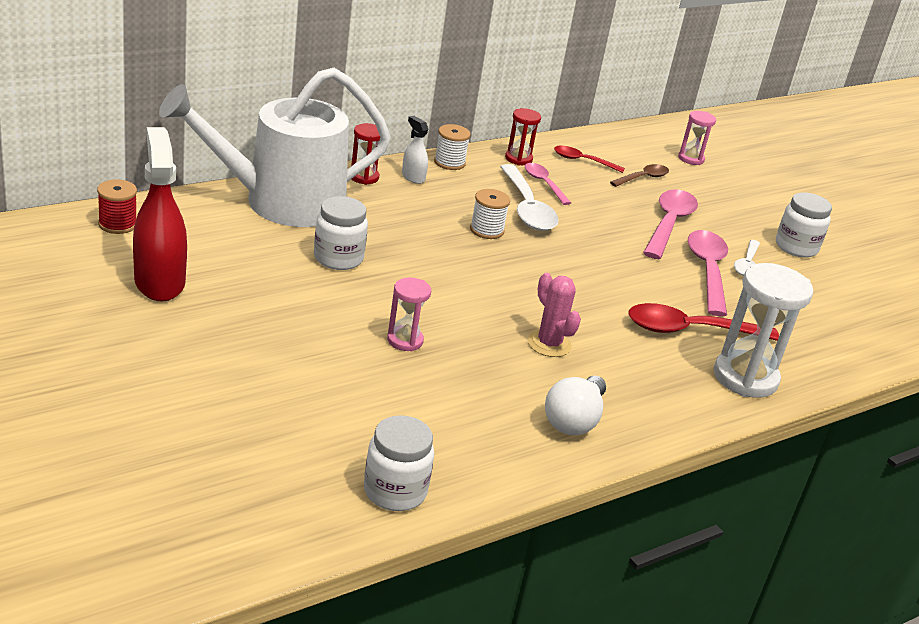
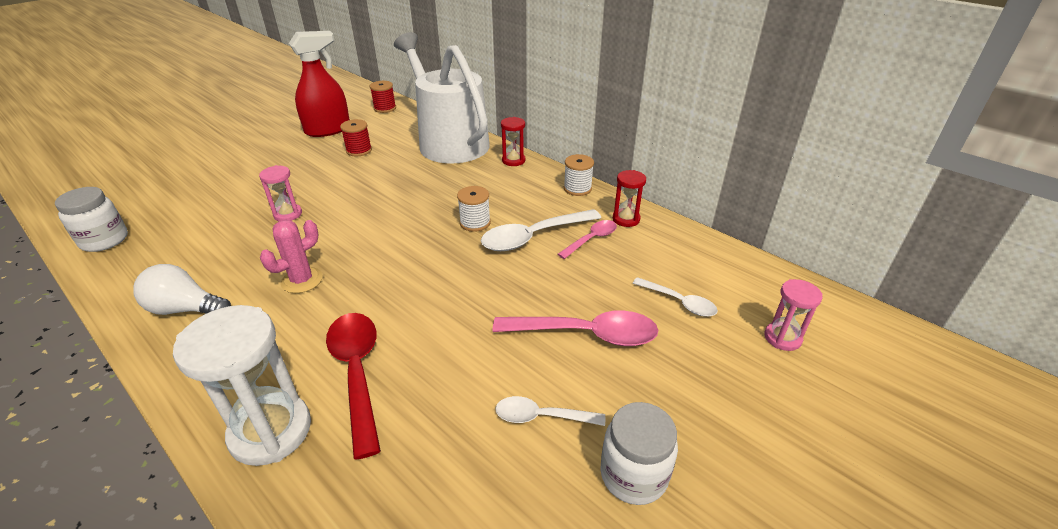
camera: 80 degrees right, 5 degrees up
(256, 268) = (359, 150): none -> red spool
(338, 258) = (387, 172): white jar -> none
(413, 177) = (534, 178): white spray bottle -> none
(582, 161) = (668, 256): red spoon -> none
(643, 178) = (679, 302): brown spoon -> white spoon
(707, 271) = (497, 378): pink spoon -> none

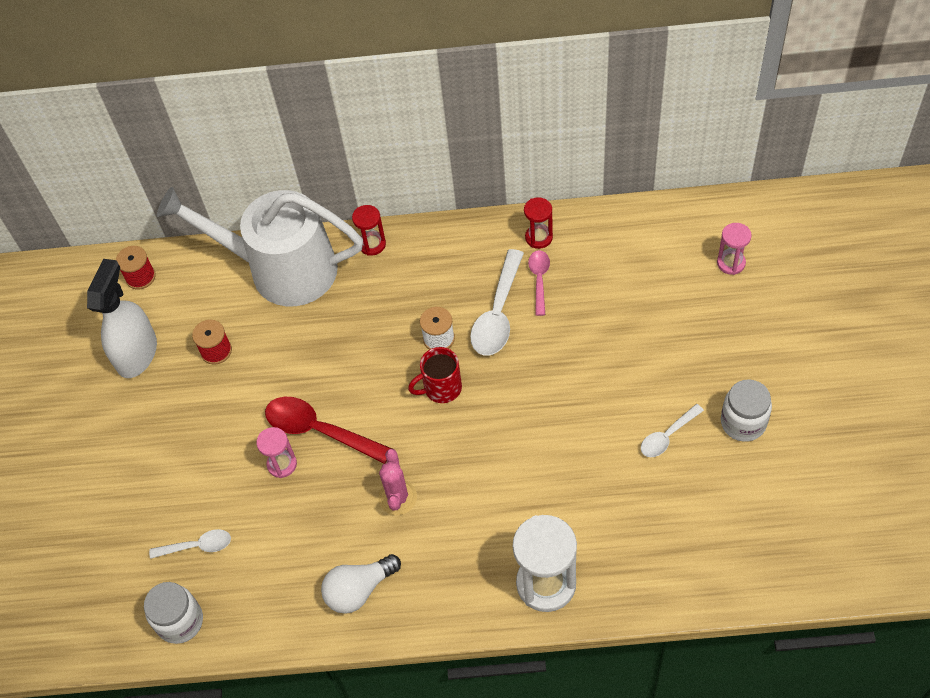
camera: 40 degrees left, 20 degrees up
(328, 130) = (137, 353): red spray bottle -> white spray bottle
(357, 373) = (538, 512): red spoon -> red spoon (319, 431)
(431, 247) = (441, 388): none -> red mug
(577, 188) = (465, 234): white spool -> none
(586, 334) = (627, 362): pink spoon -> none
(679, 302) = (652, 286): white spoon -> white spoon (197, 546)

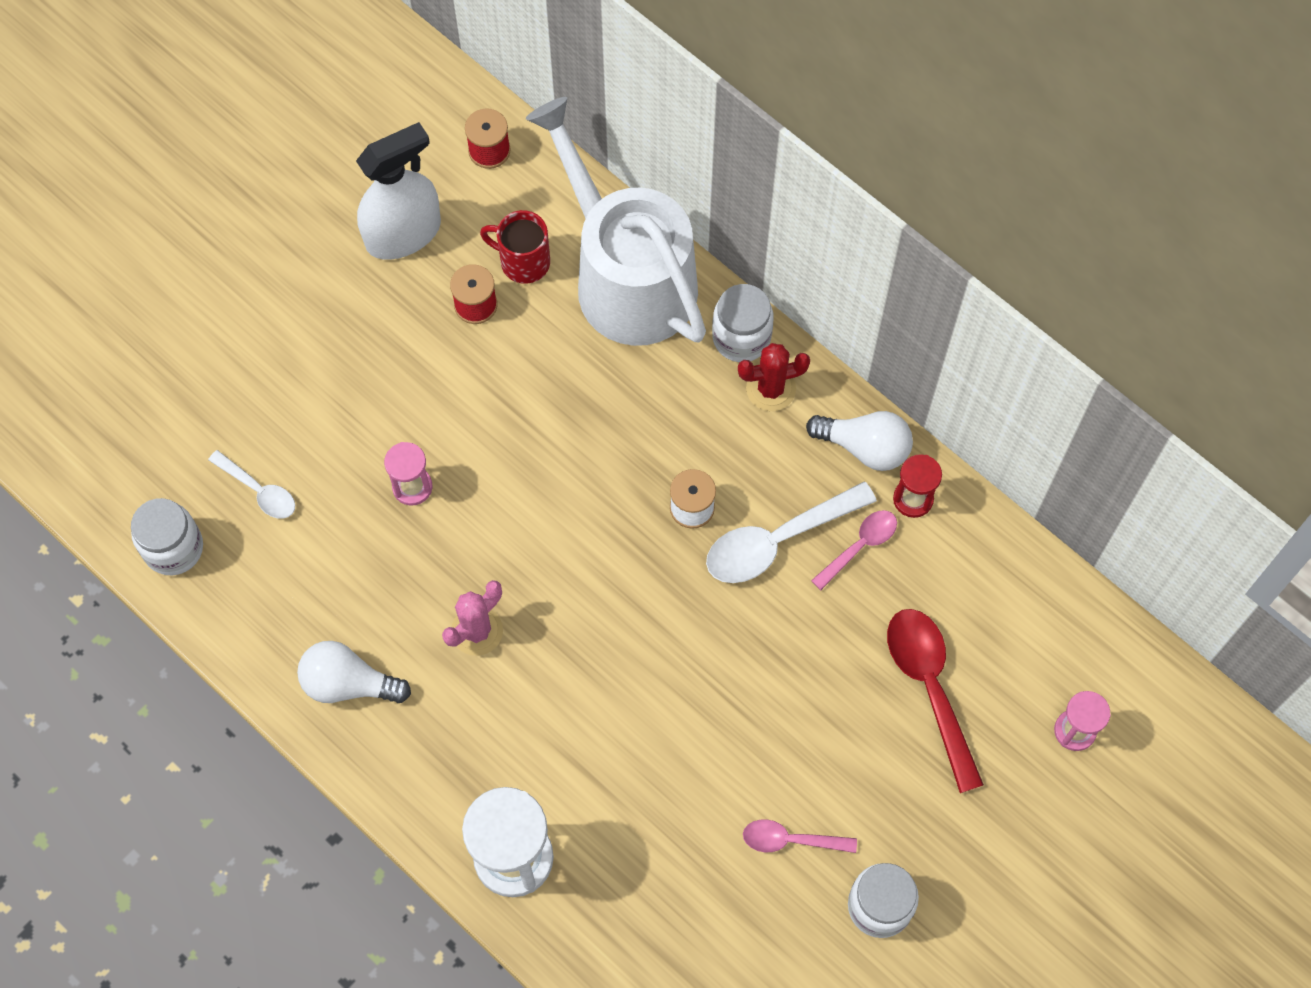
camera: 40 degrees right, 10 degrees up
(319, 431) = (480, 488): red spoon -> red spoon (930, 688)
(372, 244) = (741, 337): red hourglass -> white jar
(414, 253) = (771, 389): none -> red cactus
(441, 388) = (636, 563): red mug -> red mug (523, 261)
(489, 237) = (865, 447): none -> white light bulb
(667, 436) = (790, 840): white spoon -> pink spoon

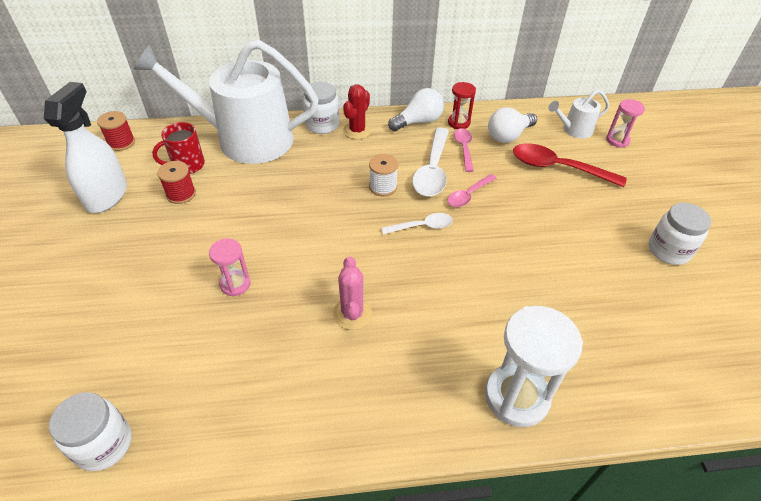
camera: 50 degrees left, 20 degrees down
(259, 490) = (137, 361): white spoon -> white spoon (422, 226)
(348, 683) = (313, 406): white light bulb -> white light bulb (508, 136)
(790, 840) = (603, 261): pink spoon -> pink spoon (468, 195)
(1045, 659) = (574, 130): none -> white watering can

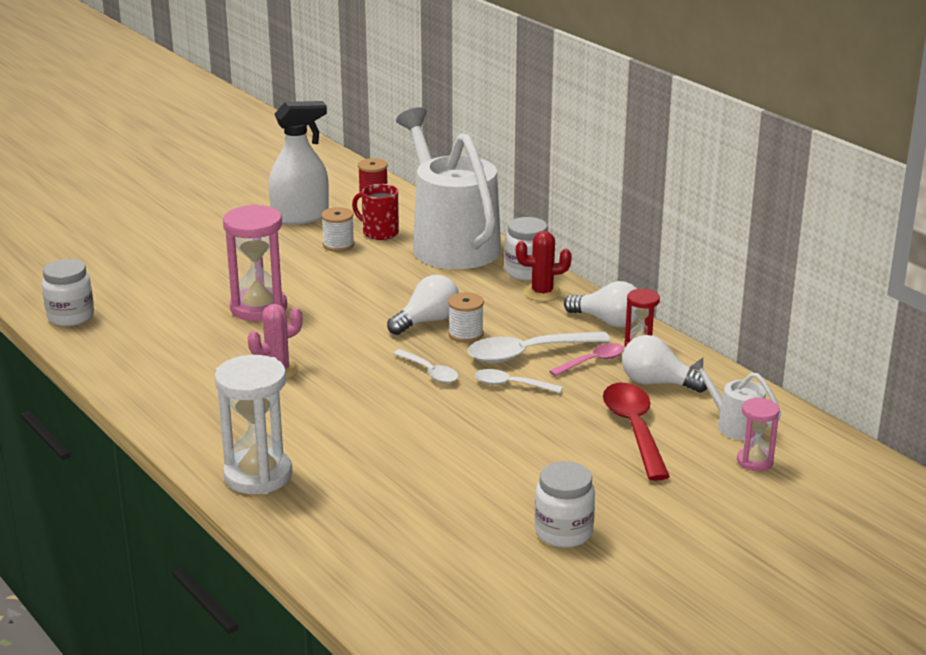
camera: 60 degrees right, 20 degrees down
(181, 194) = (338, 245): red spool -> white spool
(235, 284) = (258, 308): pink hourglass -> pink hourglass, size x1.86
(347, 197) = (427, 321): none -> white light bulb
(468, 195) = (511, 385): pink spoon -> white spoon

